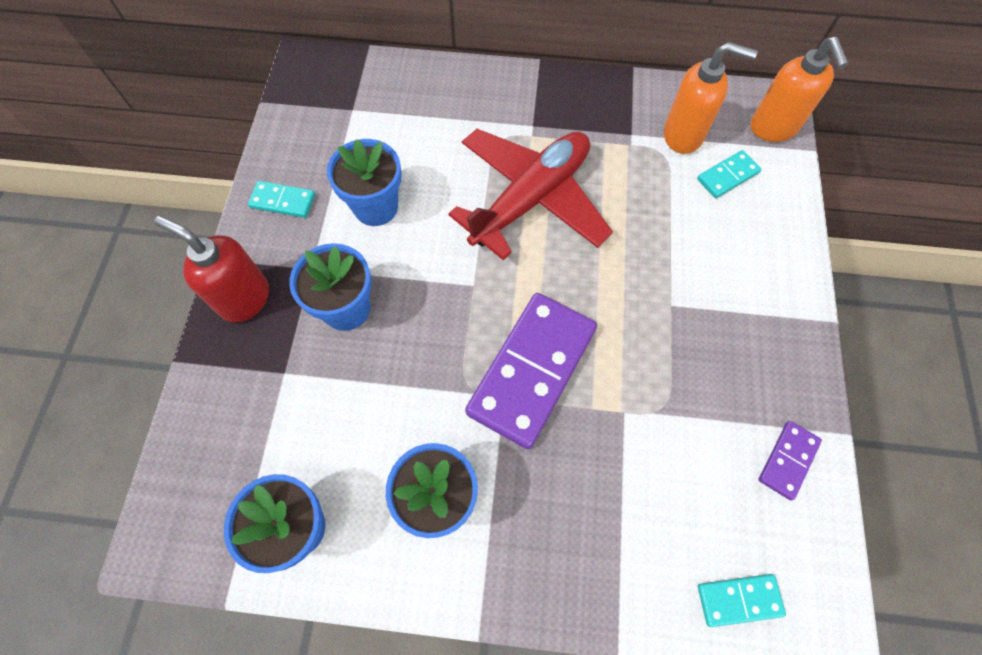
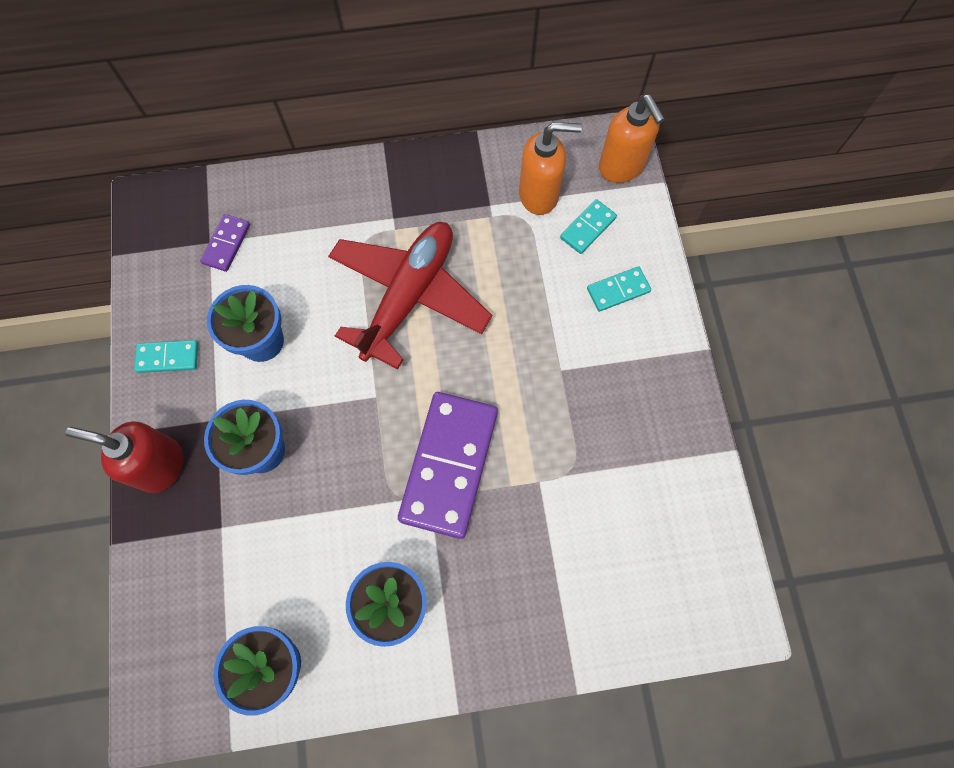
camera: 15 degrees left, 5 degrees up
(739, 599) = (666, 617): turquoise domino -> turquoise domino (618, 290)
(787, 460) = (686, 487): purple domino -> purple domino (226, 244)

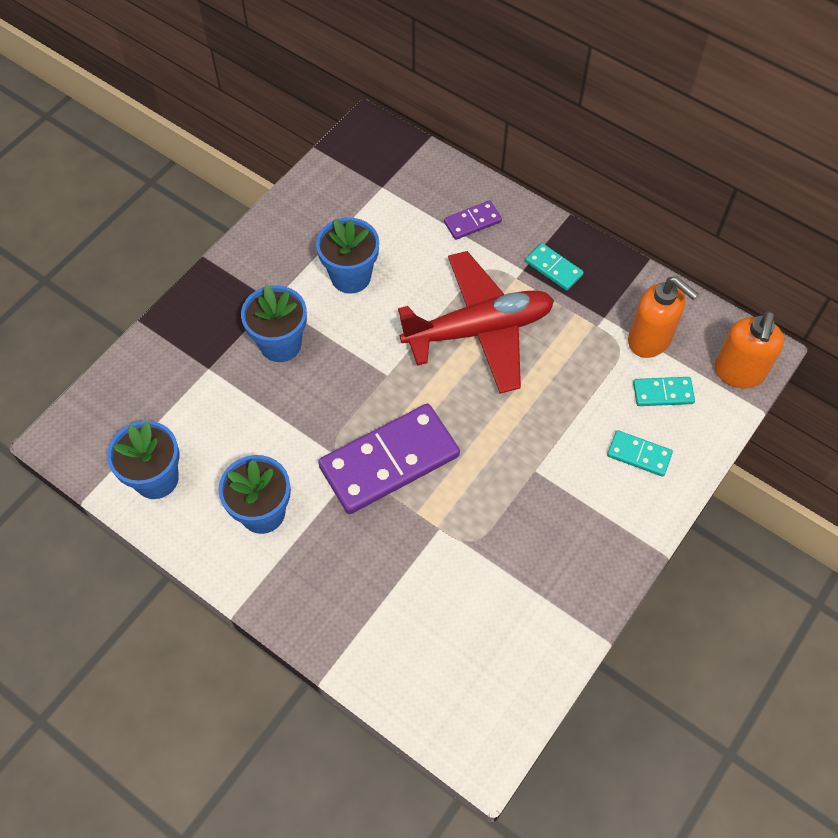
camera: 45 degrees right, 10 degrees down
(160, 465) = (212, 299): red soap dispenser -> none
(168, 357) = (282, 238): turquoise domino -> turquoise domino (553, 268)
(226, 244) = (392, 197): purple domino -> purple domino (472, 222)

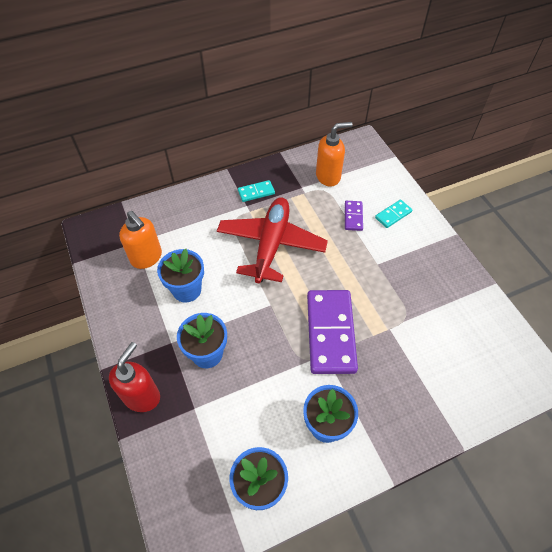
camera: 60 degrees left, 5 degrees down
(194, 311) = (142, 396): none -> red soap dispenser
(472, 222) = (197, 212): purple domino -> purple domino (353, 216)
(663, 393) = (362, 187): turquoise domino -> none
(738, 372) = (369, 154): orange soap dispenser -> orange soap dispenser (147, 258)

